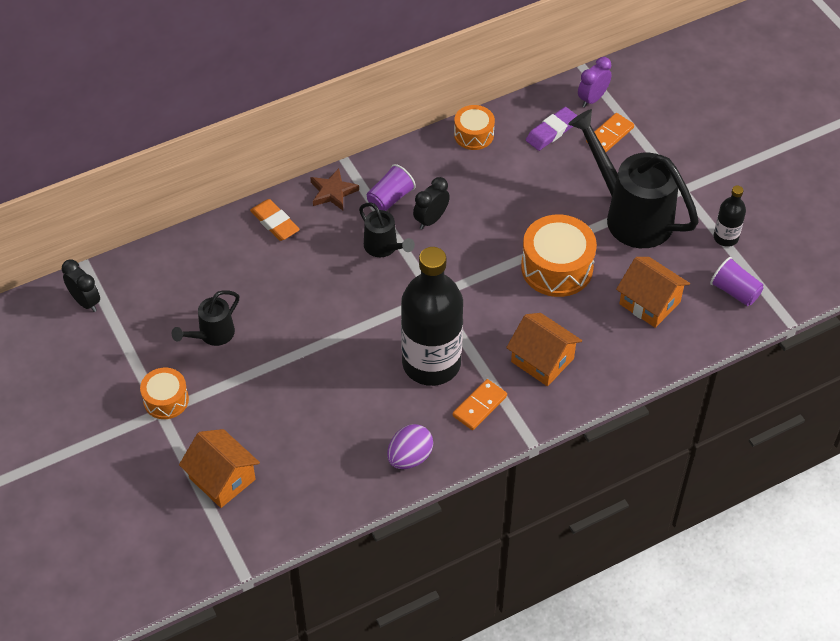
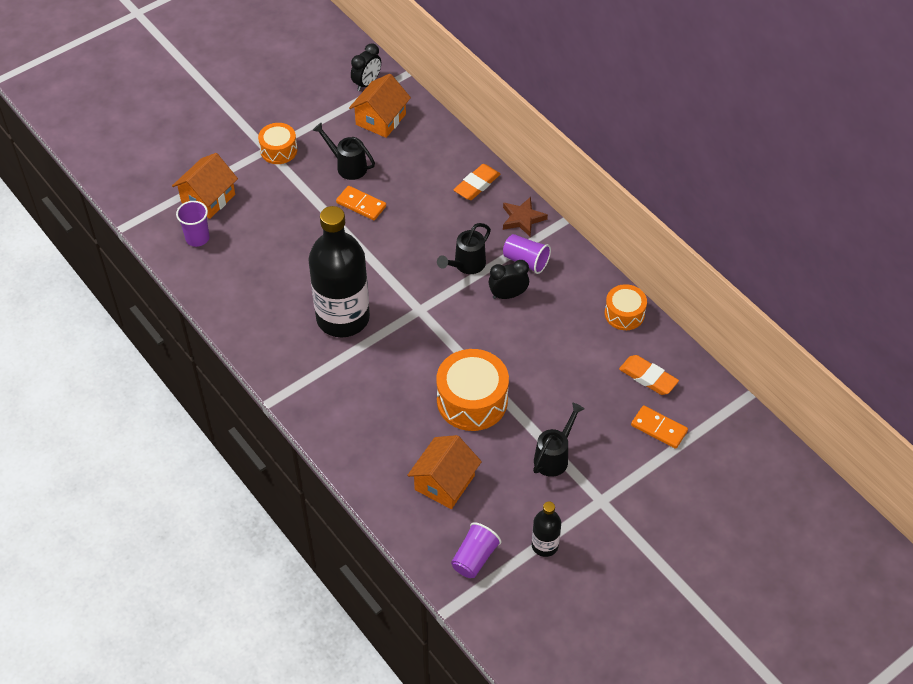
camera: 80 degrees right, 0 degrees up
(282, 494) = (197, 238): none -> purple cup
(409, 457) = (242, 316): purple egg -> none
(431, 219) = (508, 295): black clock -> black clock turned 45 degrees counterclockwise
(479, 406) = (302, 359): orange domino -> orange domino (361, 204)
(542, 360) = (360, 401): orange house -> orange house (381, 119)
(551, 131) = (648, 377): purple eraser -> orange eraser
(592, 99) = (705, 408): purple clock -> none
(631, 215) = (554, 457): black watering can -> black watering can, size x0.50

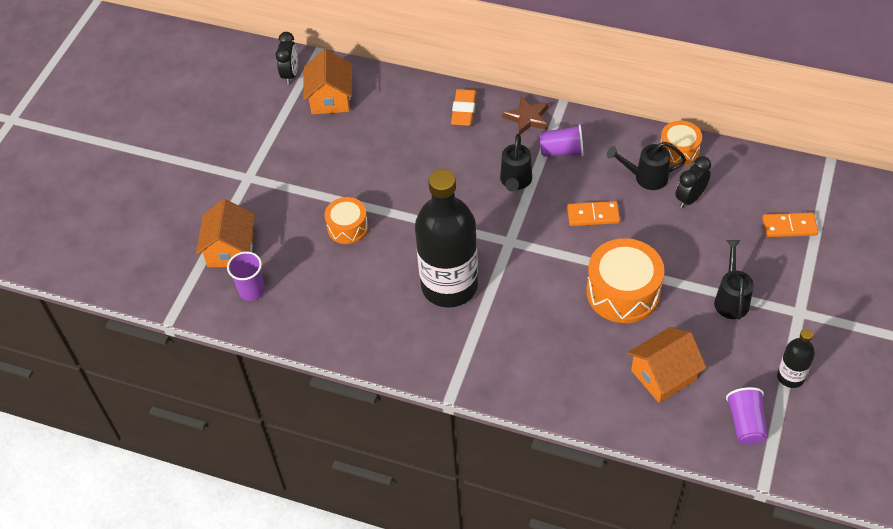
camera: 30 degrees left, 0 degrees up
(278, 150) = (260, 172): orange drum -> orange drum (347, 227)
(348, 166) = (336, 153): black watering can -> black watering can (646, 177)
(361, 204) = (378, 180): orange domino -> orange domino (593, 215)
(444, 482) = (663, 375): orange house -> orange house turned 60 degrees clockwise
(508, 295) = (572, 187): black clock -> black clock (690, 198)
(648, 377) = (743, 191): orange eraser -> none

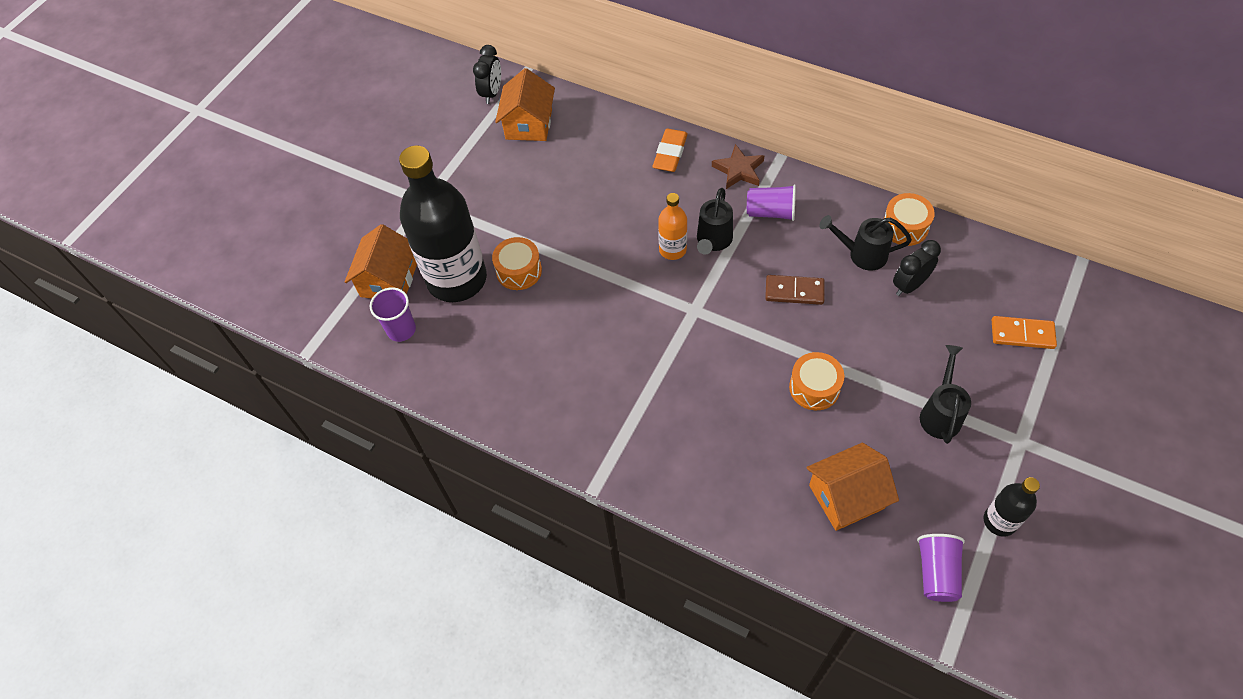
camera: 10 degrees right, 5 degrees up
(449, 286) = (618, 354): black bottle -> black bottle (457, 279)
(481, 193) = (672, 250): none -> orange bottle
(593, 215) = (794, 291): orange domino -> brown domino
(623, 292) = (814, 388): orange drum -> orange drum, size x0.59

